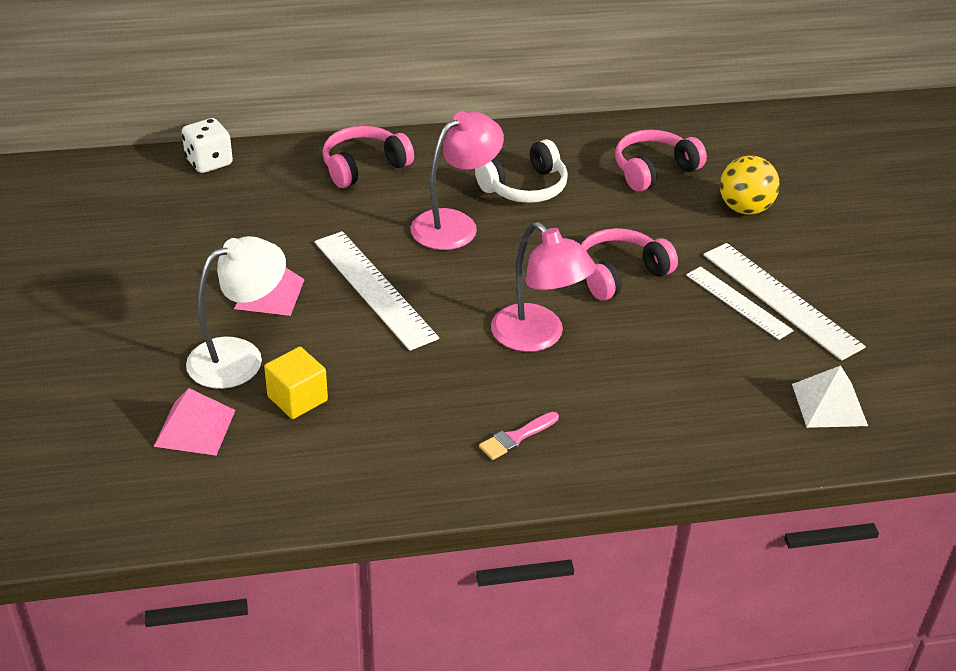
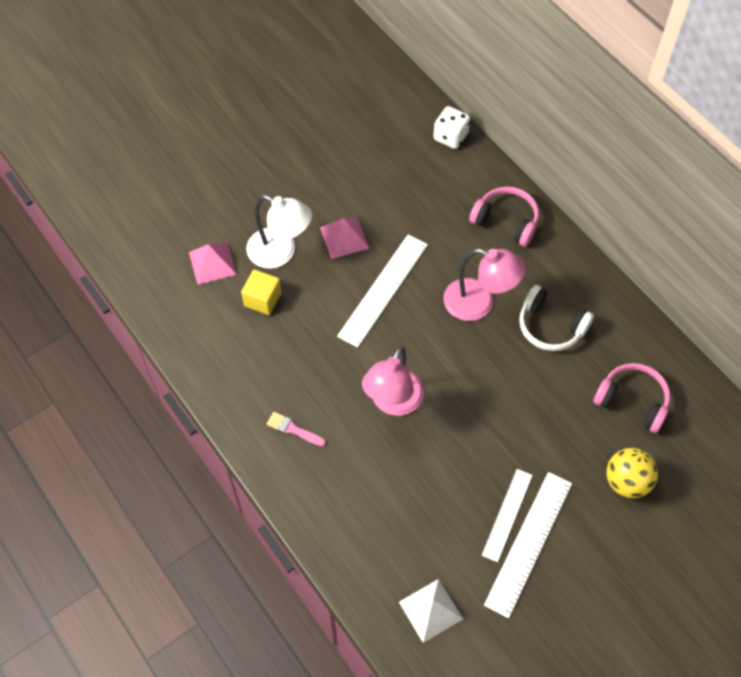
camera: 65 degrees right, 20 degrees up
(620, 274) = (490, 426): pink headphones -> none

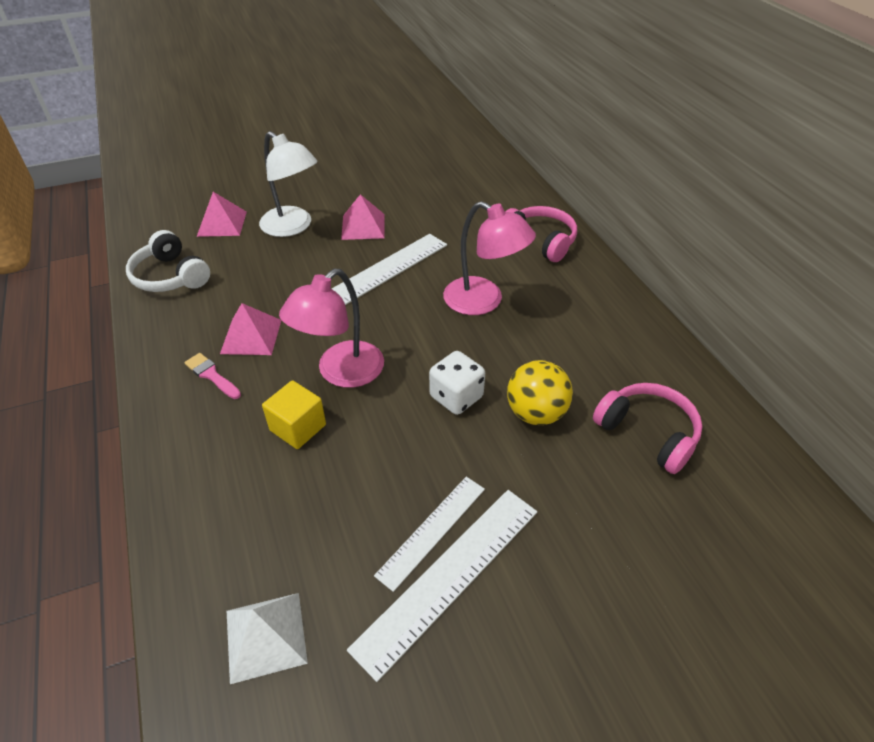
camera: 15 degrees right, 15 degrees down
(262, 299) = (252, 258): yellow cube -> yellow cube (298, 427)
(305, 384) = (251, 336): none -> pink pyramid
(450, 137) = (505, 174): white dice -> white dice (456, 397)
(550, 326) = (561, 337): white headphones -> white headphones (170, 276)
(626, 482) = (618, 528): yellow ball -> yellow ball (536, 413)

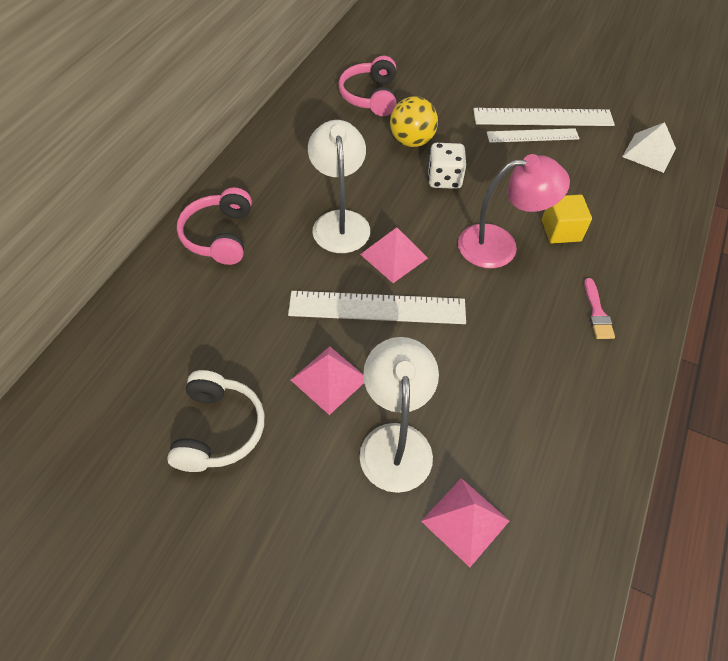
camera: 135 degrees left, 10 degrees up
(170, 276) = (574, 468): white headphones -> white headphones (219, 429)
(251, 336) = (542, 326): pink pyramid -> pink pyramid (394, 256)
(483, 301) = (340, 222): pink lamp -> white lamp

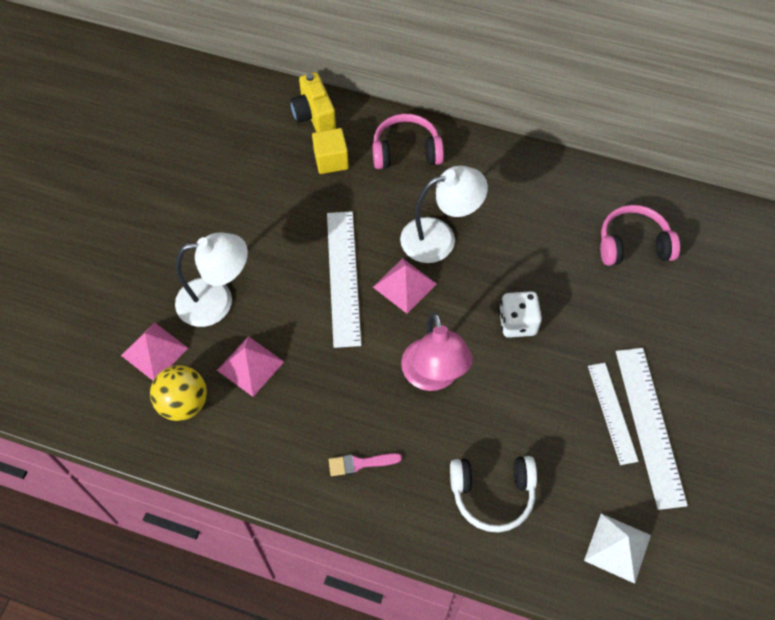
camera: 85 degrees right, 5 degrees up
(135, 317) = (314, 115): none -> yellow camera
(219, 429) = (221, 187): white headphones -> white headphones (492, 494)
(329, 379) = (268, 250): pink pyramid -> pink pyramid (250, 366)
(411, 141) = (569, 289): yellow ball -> yellow ball (184, 403)
(561, 230) = (464, 436): yellow cube -> yellow cube (331, 160)

